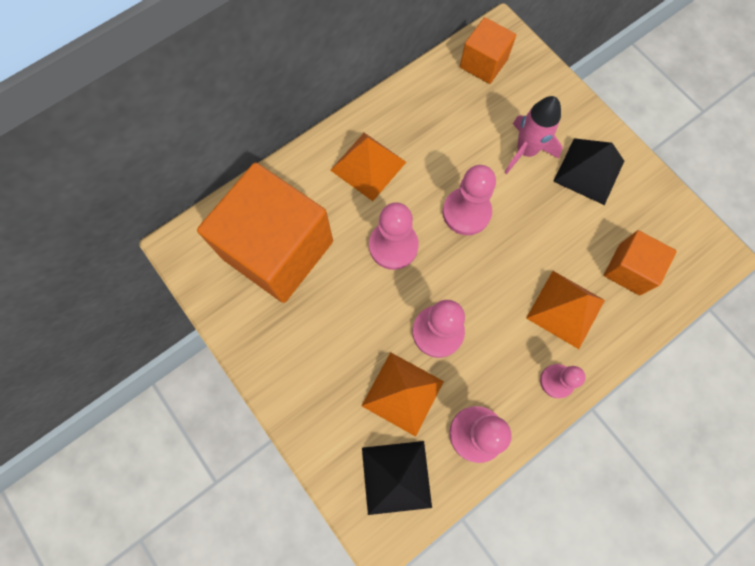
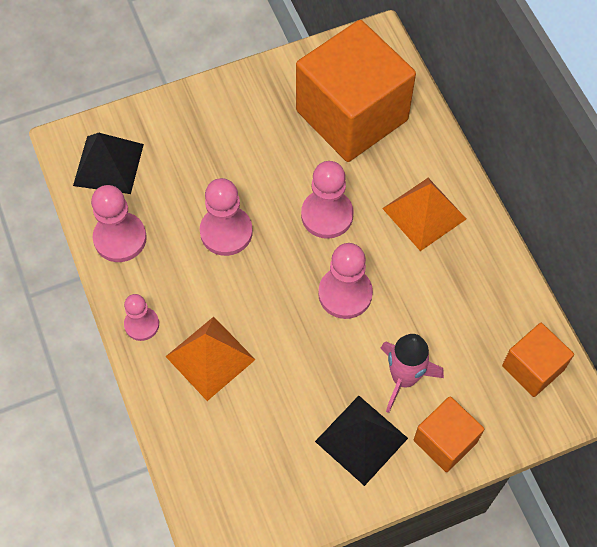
camera: 105 degrees right, 10 degrees down
(402, 393) = (179, 187): orange pyramid -> none
(629, 269) = (232, 439): orange cube -> orange cube (445, 441)

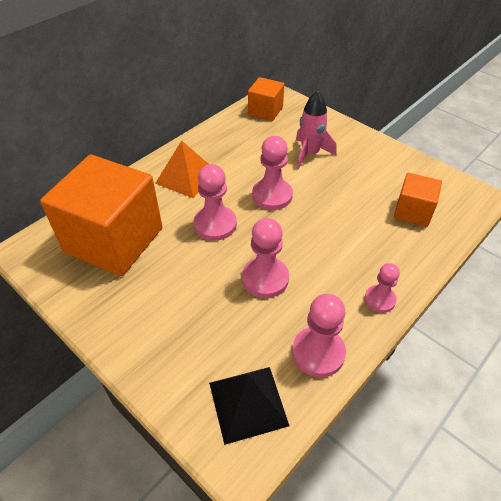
camera: 115 degrees left, 15 degrees down
(210, 357) = (371, 247): orange pyramid -> none
(361, 439) = (361, 160): black pyramid -> none
(445, 441) = (334, 129): orange cube -> orange cube (413, 211)

